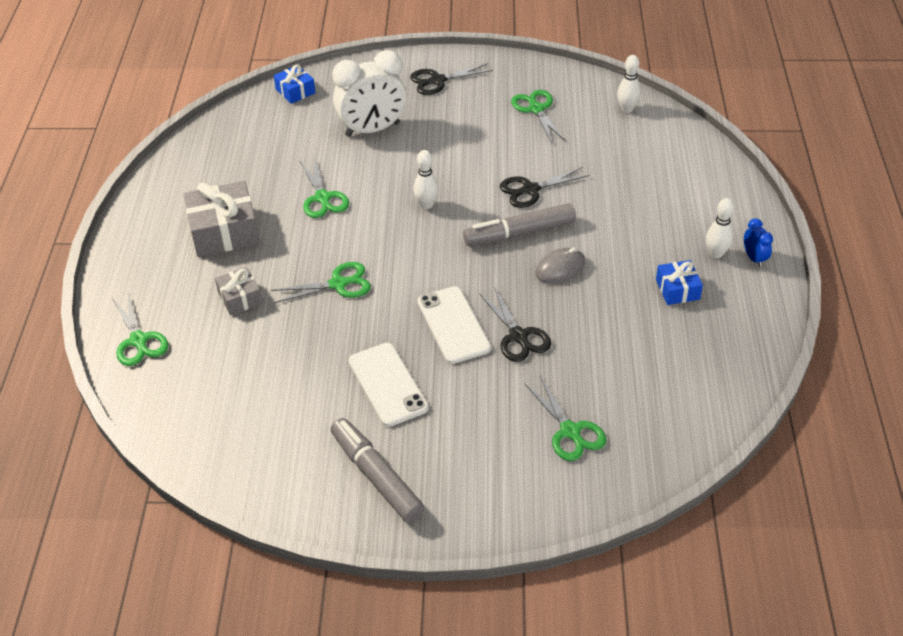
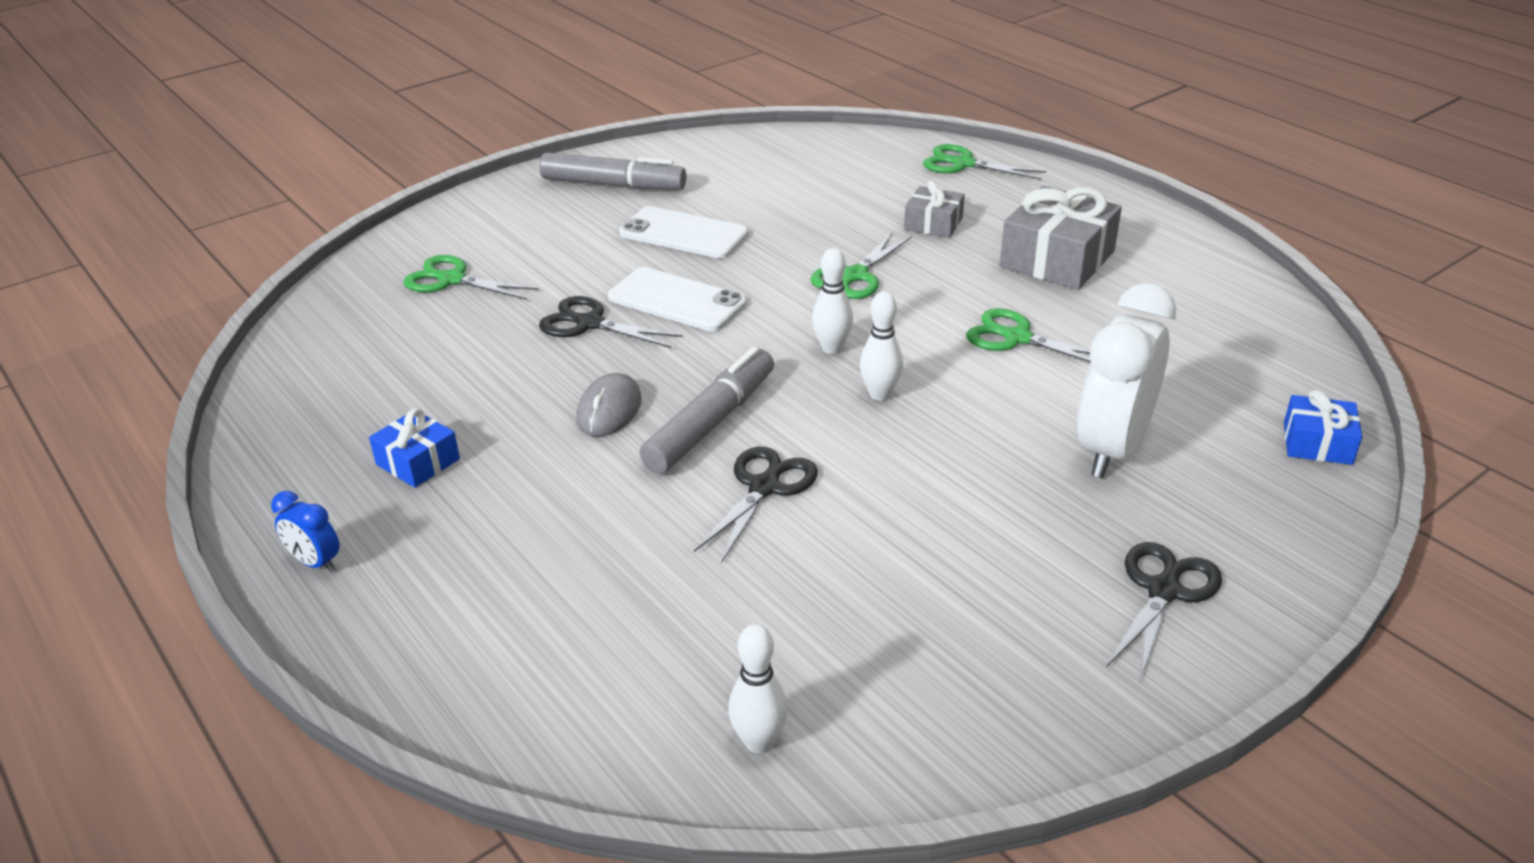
camera: 140 degrees right, 10 degrees down
(536, 109) = (925, 635): green scissors -> none
(716, 254) = (385, 539): white bowling pin -> white bowling pin (832, 348)

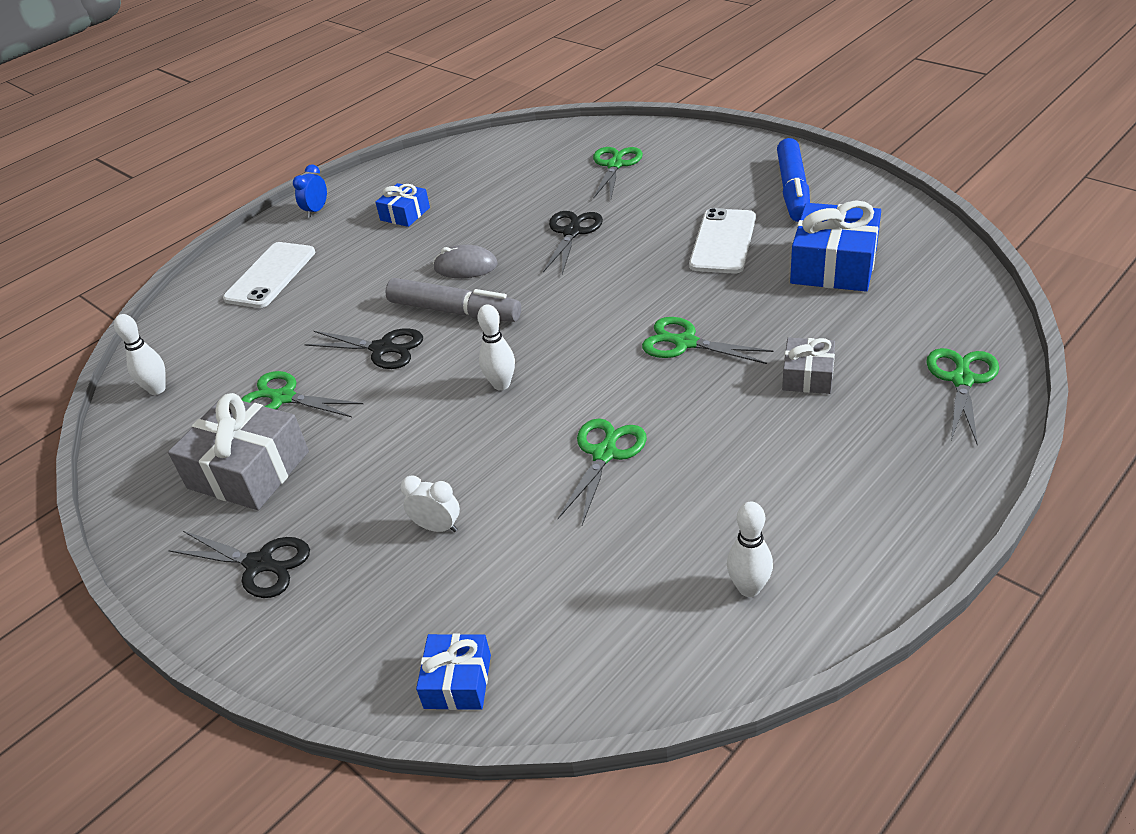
camera: 85 degrees right, 5 degrees up
(613, 185) = (793, 190): grey marker -> blue marker
(677, 300) = (615, 261): white phone -> white phone (271, 275)
(767, 186) = (834, 265): none -> blue gift
(832, 348) = (563, 349): white bowling pin -> white bowling pin (749, 588)
(838, 583) = (283, 398): none -> green scissors
(1057, 259) = (768, 470): grey gift -> grey gift (248, 470)
(1111, 449) = (437, 527): white clock -> white clock, size x0.45

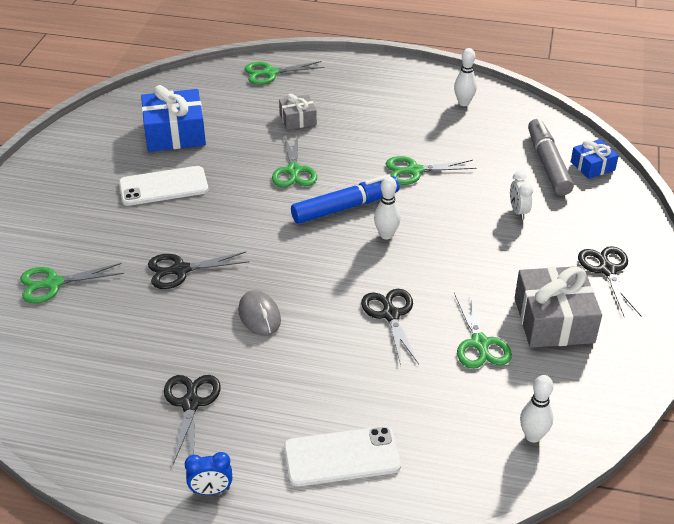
camera: 125 degrees left, 0 degrees up
(405, 214) = (190, 403): blue gift -> black scissors
(454, 311) = (322, 294): grey marker -> grey marker (547, 164)
(793, 190) = (75, 172): blue marker -> blue marker (345, 207)

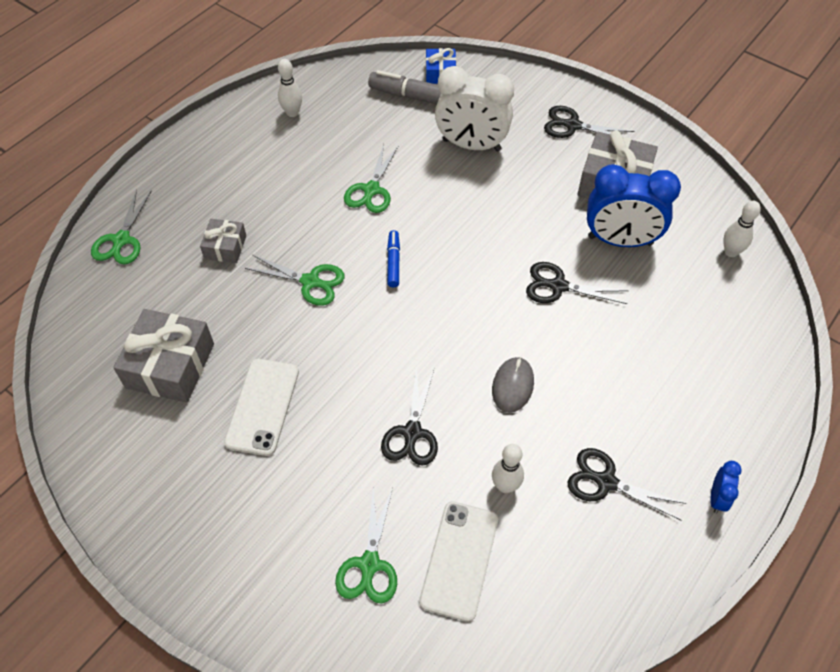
camera: 65 degrees left, 15 degrees up
(175, 133) = (170, 365): blue gift -> grey gift
(259, 315) = (512, 386): grey mouse -> grey mouse turned 75 degrees counterclockwise
(341, 456) = (710, 385): white phone -> white phone (459, 560)
(345, 207) = (393, 262): blue marker -> blue marker, size x0.54
(386, 235) = (451, 247): white bowling pin -> white bowling pin (505, 486)
(480, 344) = (620, 241): green scissors -> blue clock
(518, 211) = (471, 145): white clock -> white clock, size x2.25

